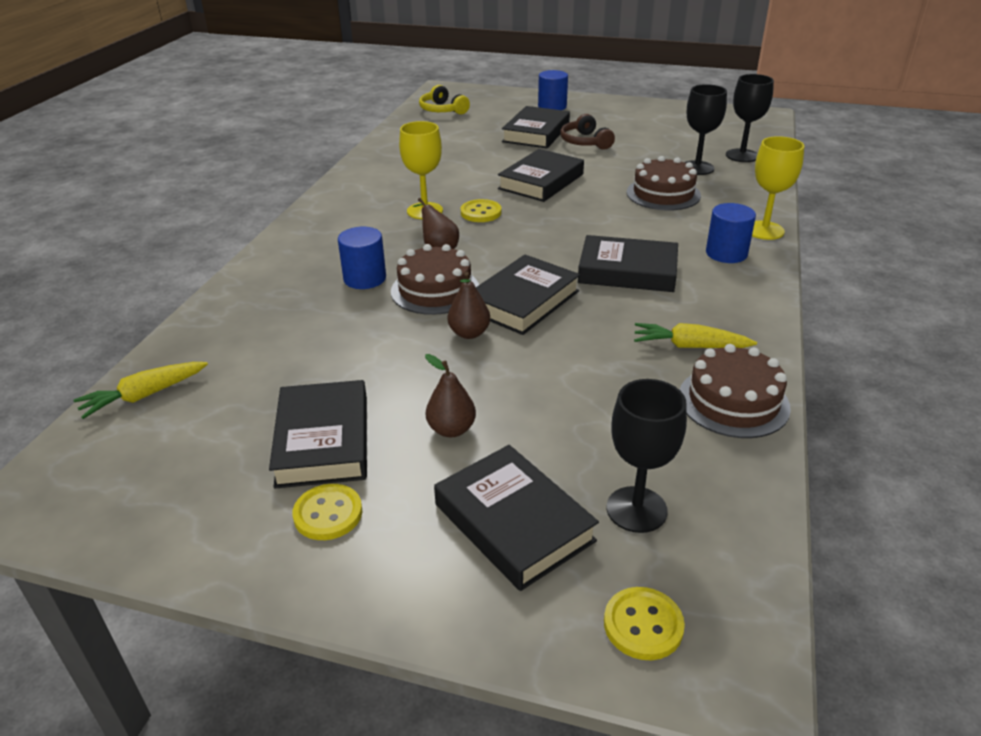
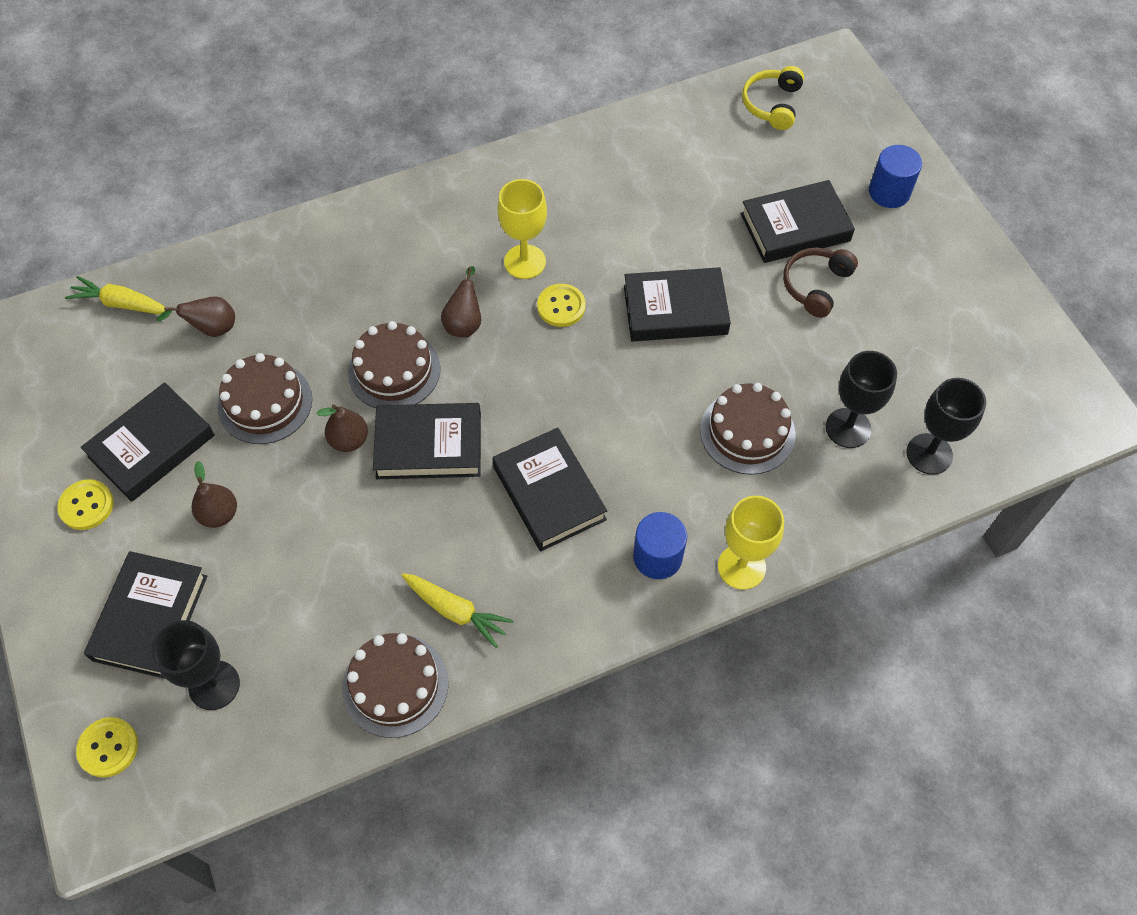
camera: 50 degrees right, 25 degrees up
(257, 357) = (212, 329): none -> brown pear
(365, 278) = (371, 309): blue cylinder -> none
(373, 359) = (265, 403): none -> brown cake
(689, 346) = (456, 611): yellow carrot -> yellow carrot turned 150 degrees clockwise

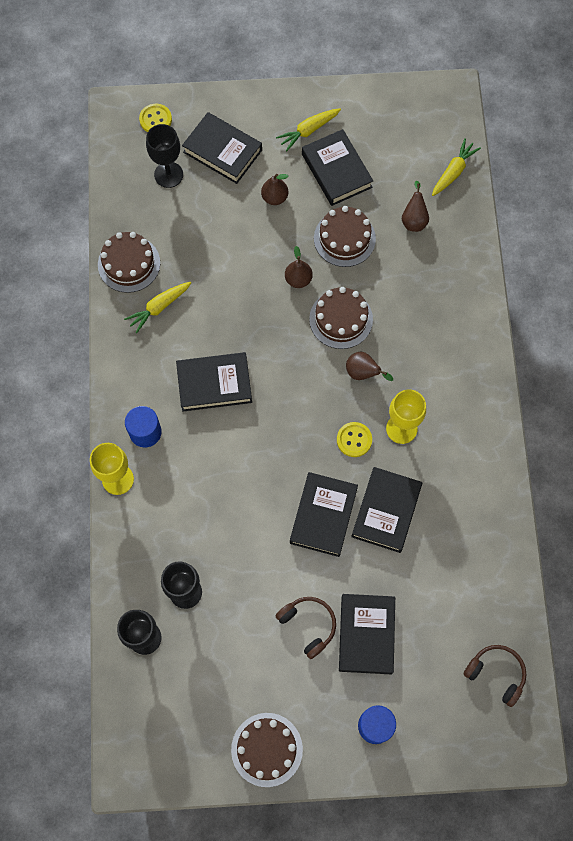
camera: 110 degrees right, 10 degrees up
(86, 505) = (308, 131): yellow button -> yellow carrot
(429, 445) = (276, 324): black book -> black book (386, 511)
(747, 432) = (209, 523): brown cake -> brown cake (267, 749)
(772, 104) = (496, 674): yellow headphones -> brown headphones

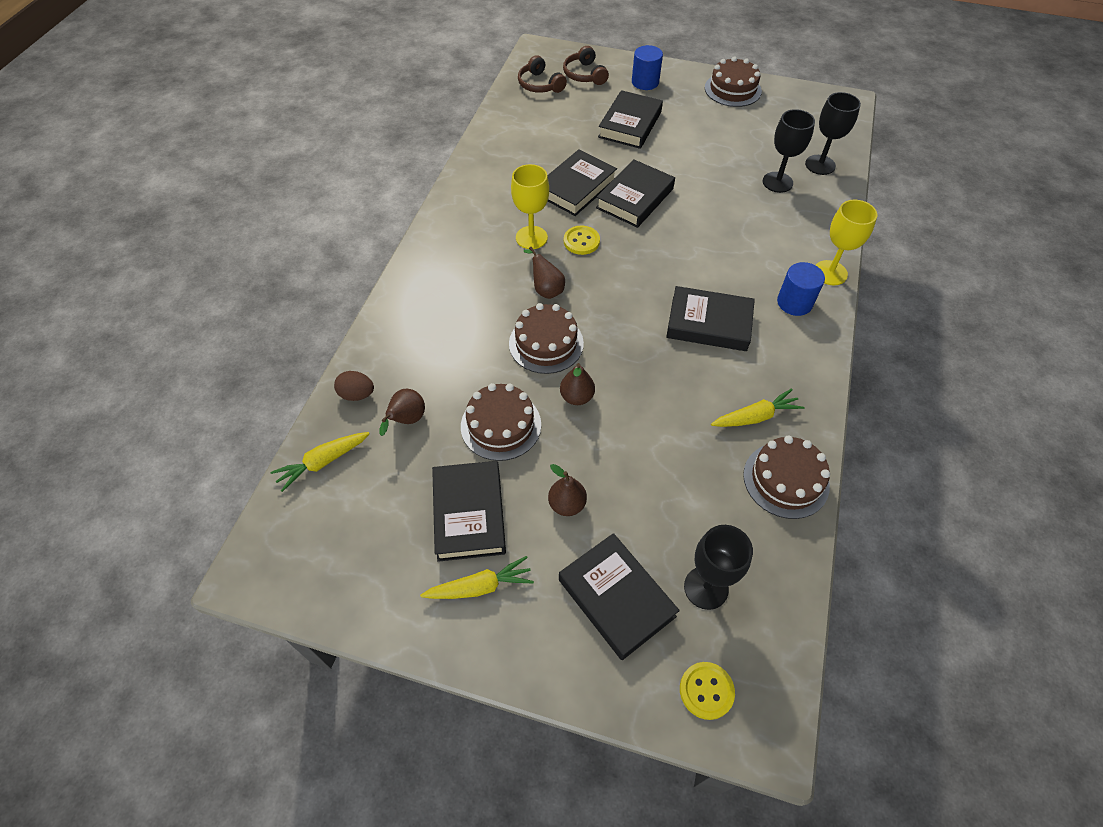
camera: 160 degrees left, 15 degrees down
(308, 625) = (676, 140): brown headphones -> brown headphones (584, 74)
(462, 227) = (357, 394): none -> brown egg

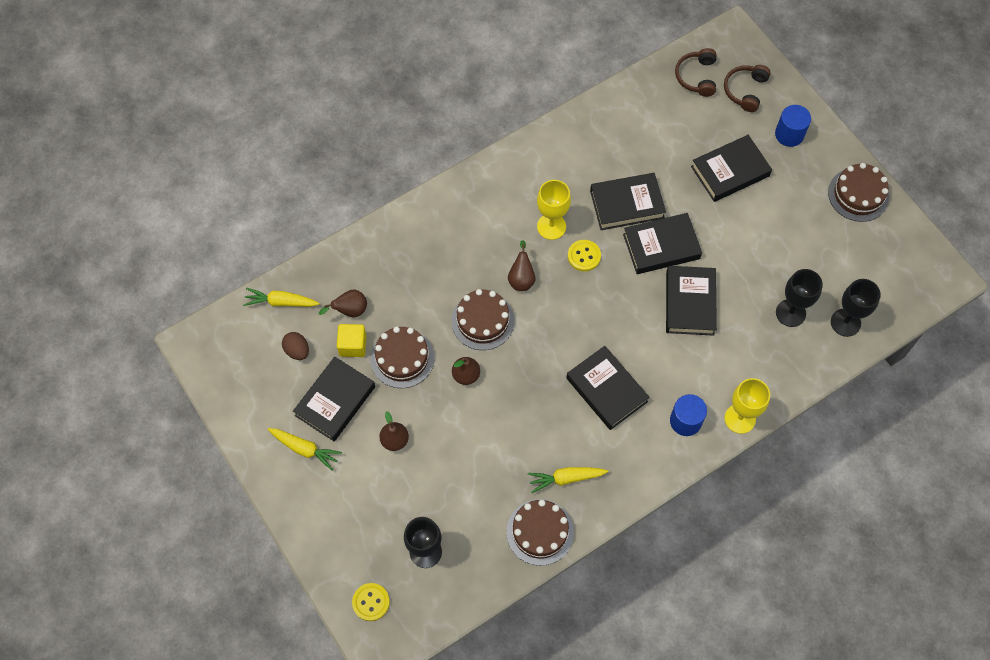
camera: 40 degrees right, 10 degrees up
(357, 394) = (335, 269): brown egg -> brown egg (297, 350)
(439, 449) = (353, 345): none -> yellow cube
(616, 598) = (371, 516): black book -> black book (689, 303)
(755, 417) = (566, 478): yellow carrot -> yellow carrot turned 150 degrees clockwise

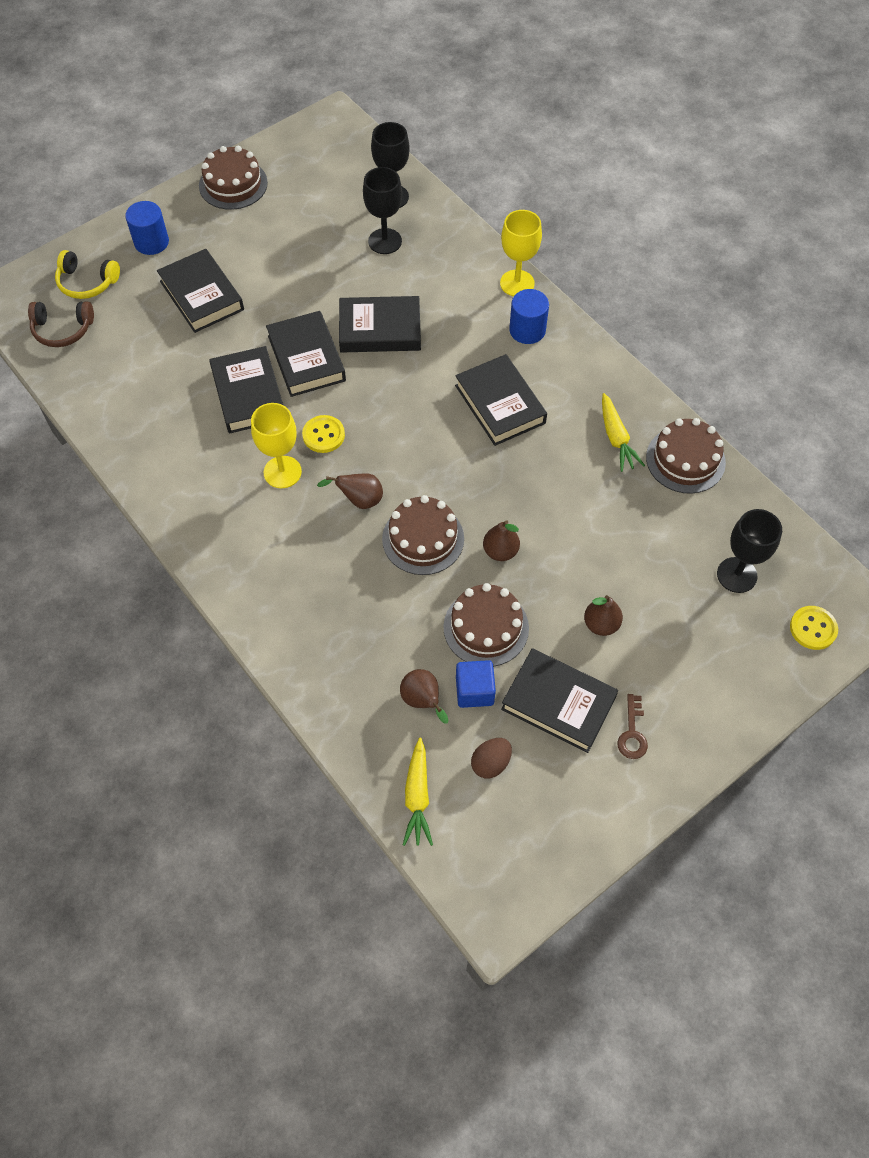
camera: 95 degrees left, 5 degrees down
(305, 449) = (632, 733): yellow carrot -> brown key
(353, 345) = (474, 691): yellow cube -> blue cube
(606, 390) = (500, 404): black book -> black book turned 75 degrees counterclockwise
(745, 90) = (87, 282): brown headphones -> yellow headphones

